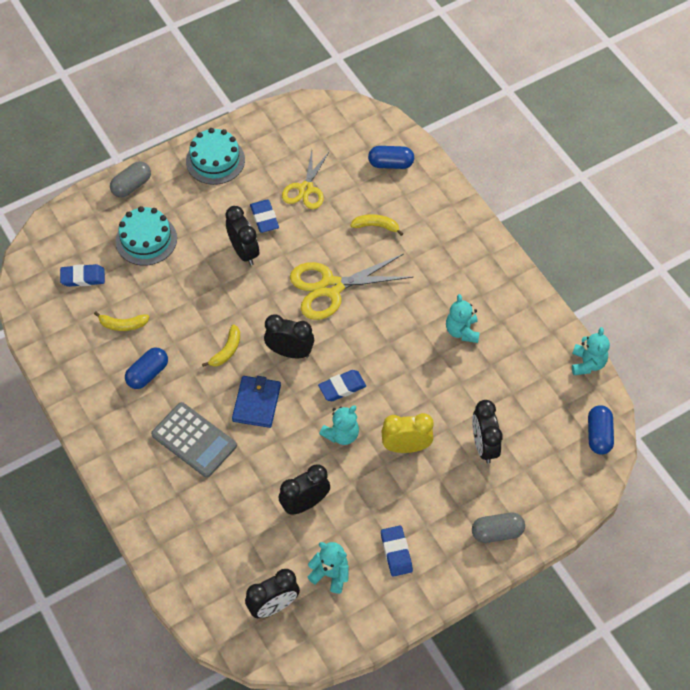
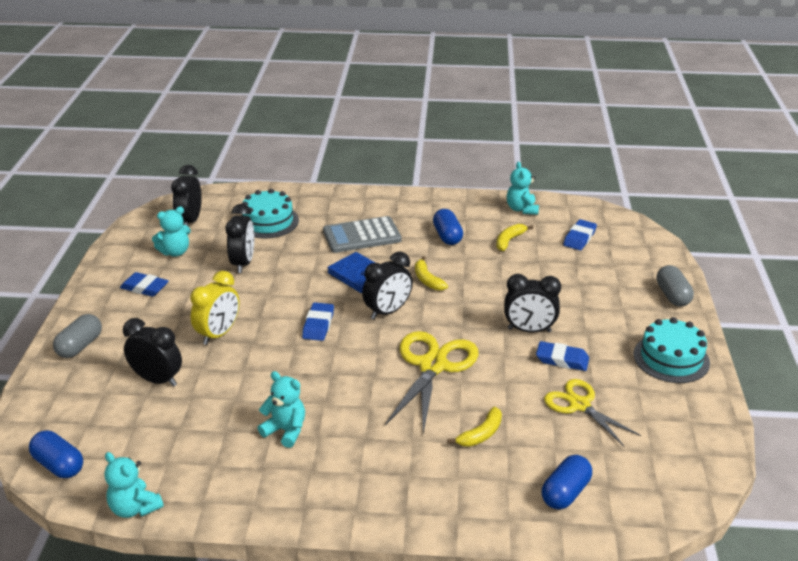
camera: 125 degrees right, 25 degrees down
(146, 239) = (595, 281): turquoise cake -> turquoise cake (268, 221)
(341, 434) = (275, 305): turquoise teddy bear -> turquoise teddy bear (521, 209)

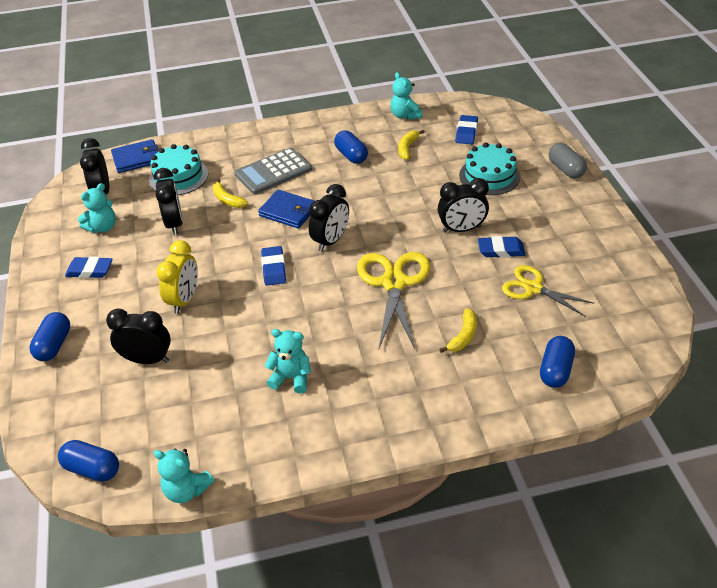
camera: 15 degrees left, 10 degrees up
(80, 346) = (54, 345): grey capsule -> blue capsule
(237, 197) = (136, 158): none -> blue wallet
(427, 280) = (352, 202): yellow banana -> yellow banana (227, 200)
(671, 358) = (588, 227): turquoise cake -> turquoise cake (489, 176)

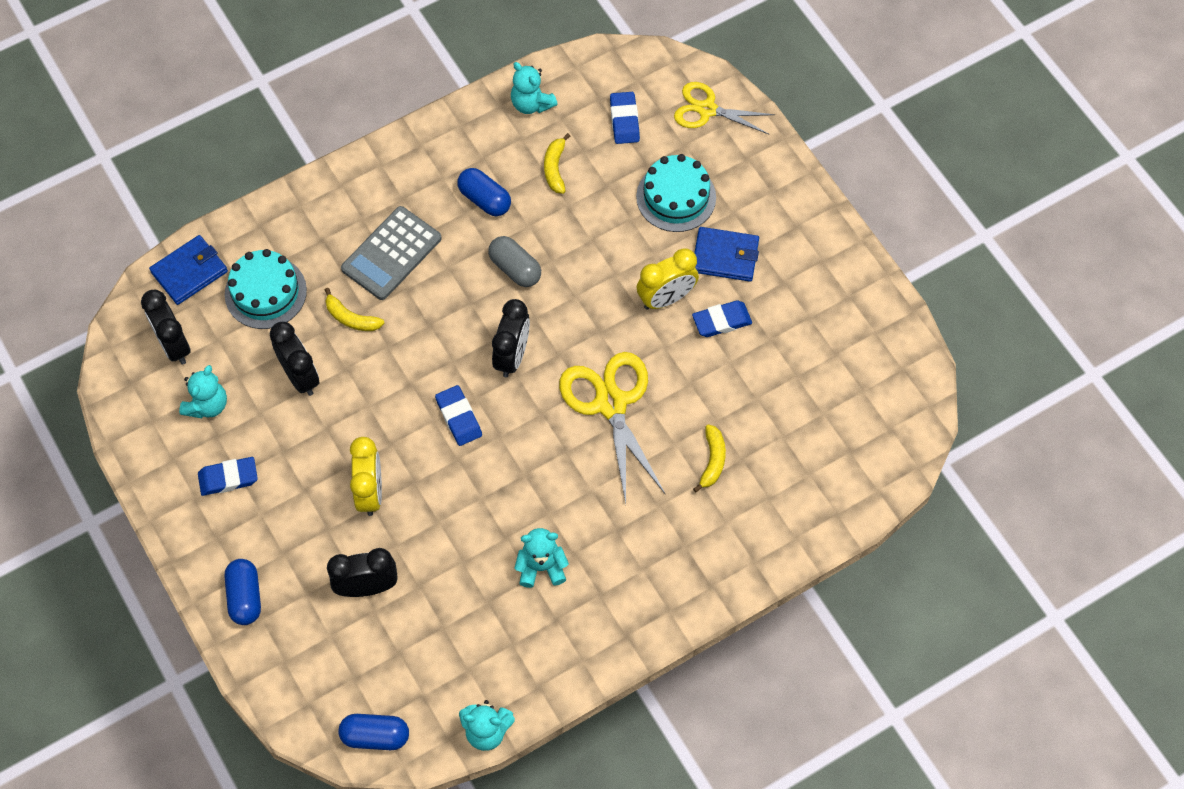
camera: 20 degrees left, 20 degrees up
(288, 211) = (439, 320): blue wallet -> blue wallet (725, 256)
(461, 229) = (666, 298): black clock -> yellow clock
(533, 288) = (772, 371): yellow scissors -> yellow scissors (707, 109)
(555, 370) = (822, 481): blue capsule -> none
(565, 169) = (768, 163): grey capsule -> grey capsule (515, 268)

